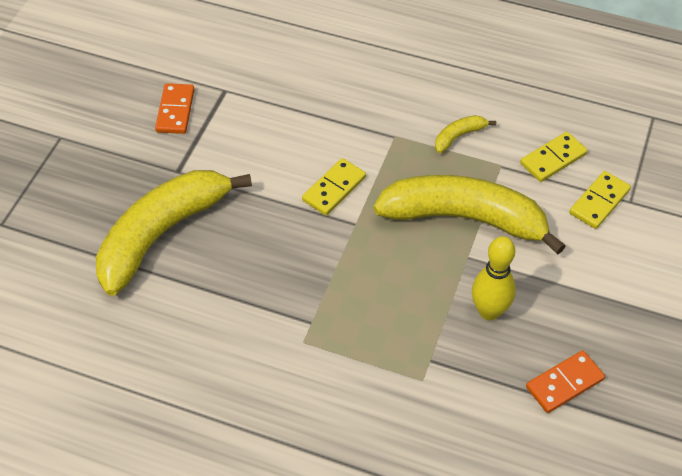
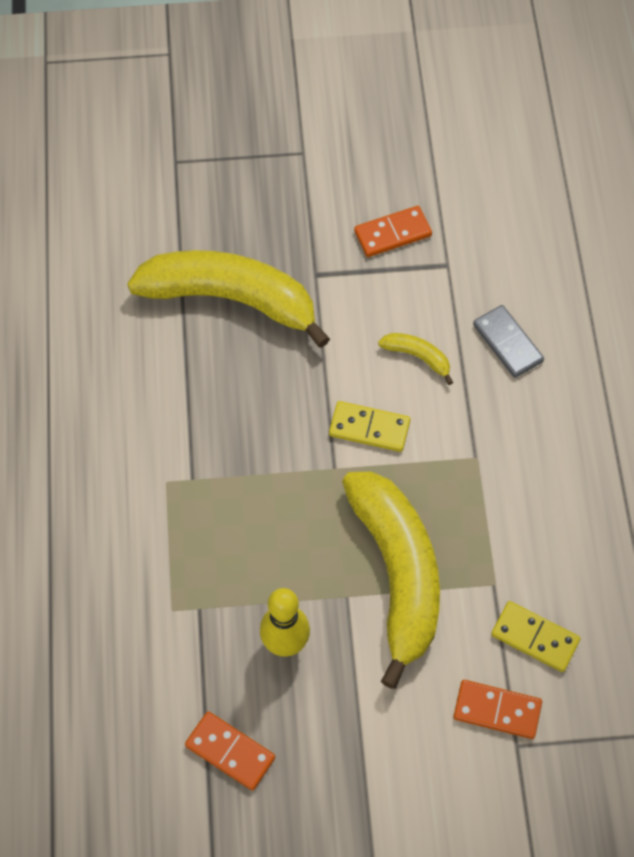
camera: 65 degrees right, 10 degrees up
(313, 82) = (507, 343): none -> grey domino
(458, 136) = (512, 523): yellow banana -> yellow banana (418, 357)
(599, 202) = (497, 710): yellow domino -> orange domino

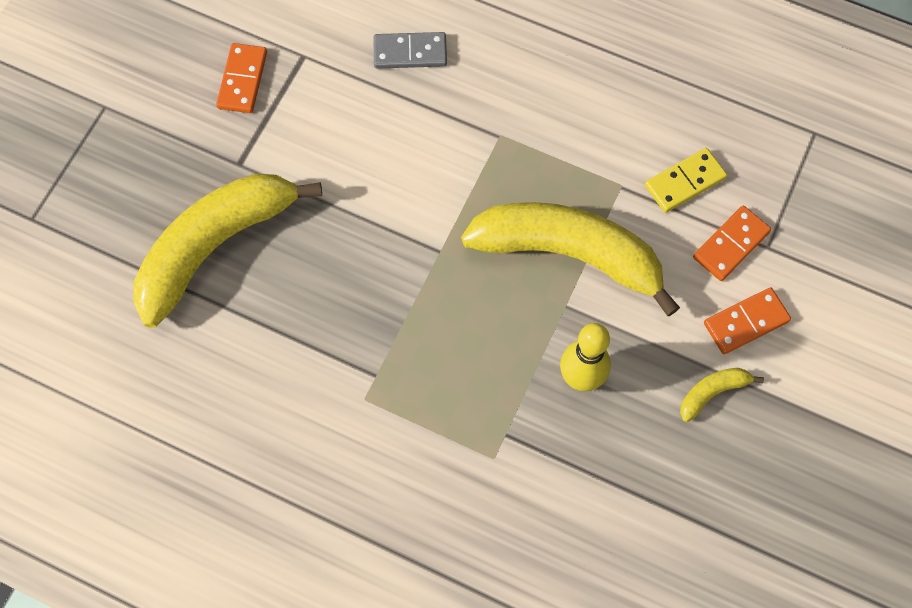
camera: 60 degrees left, 5 degrees up
(230, 751) = (654, 476): orange domino -> orange domino (746, 322)
(369, 428) = (420, 202): yellow domino -> none
(418, 357) = (377, 127): yellow banana -> yellow banana (712, 393)

